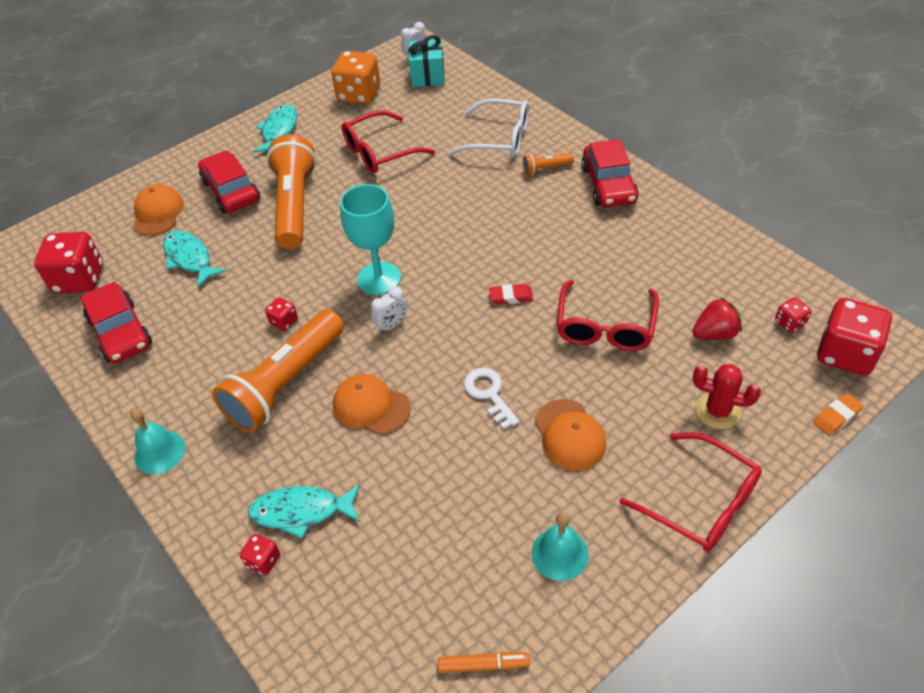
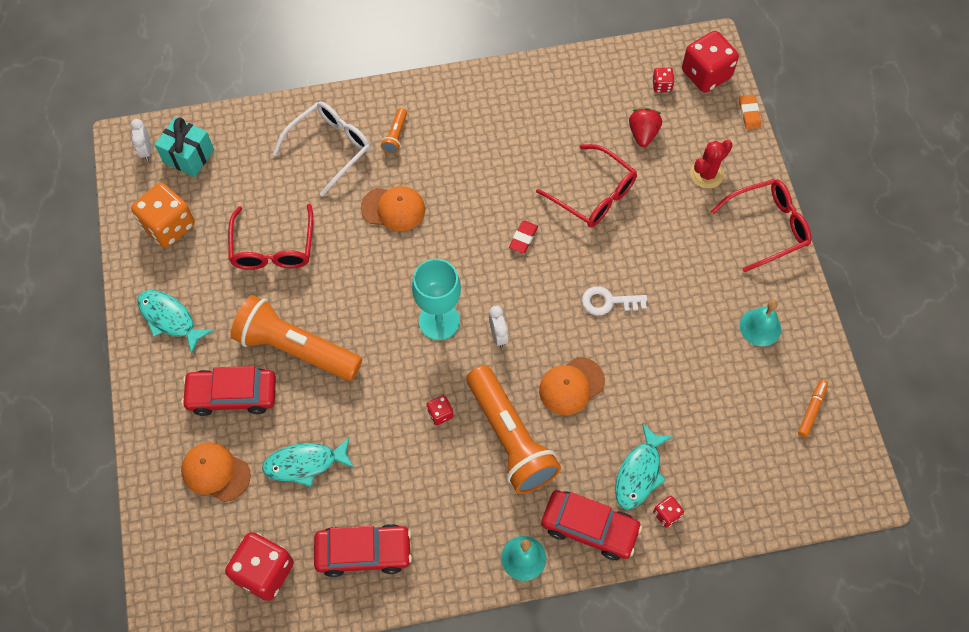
camera: 65 degrees left, 15 degrees up
(569, 435) = (674, 271): orange cap -> orange cap (393, 209)
(608, 184) = (448, 105): red car -> red car (589, 527)

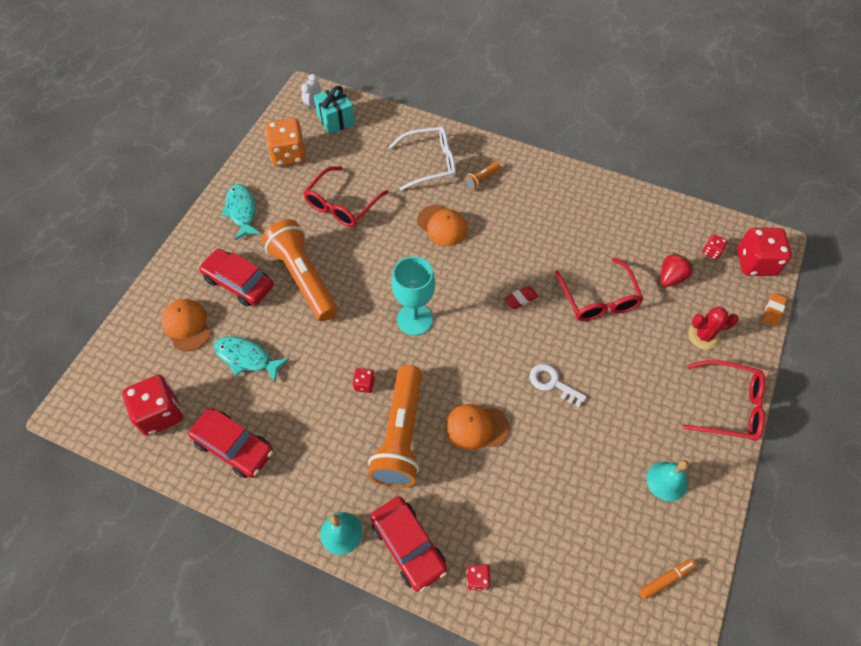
camera: 35 degrees right, 5 degrees down
(498, 335) = (449, 355): white clock -> none
(639, 473) = (480, 530): turquoise fish -> none

